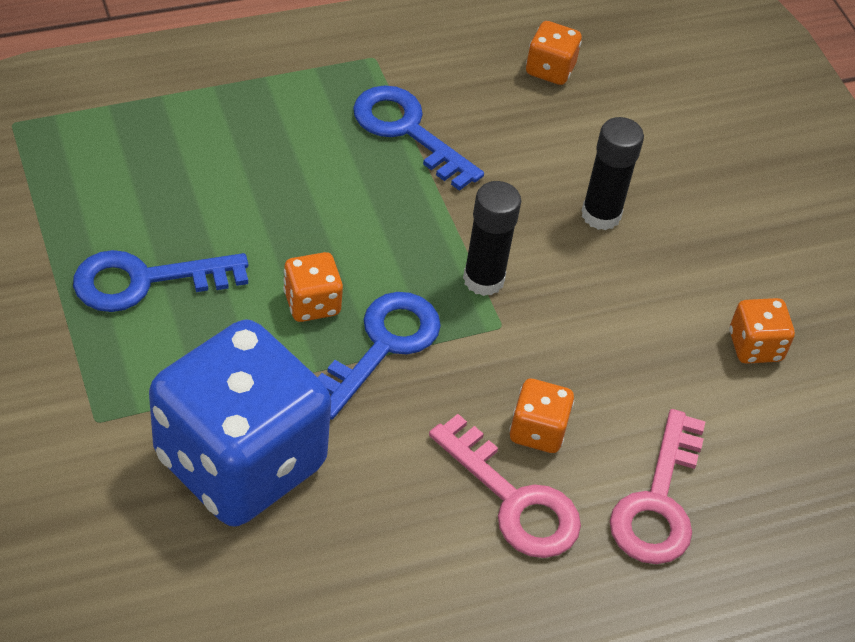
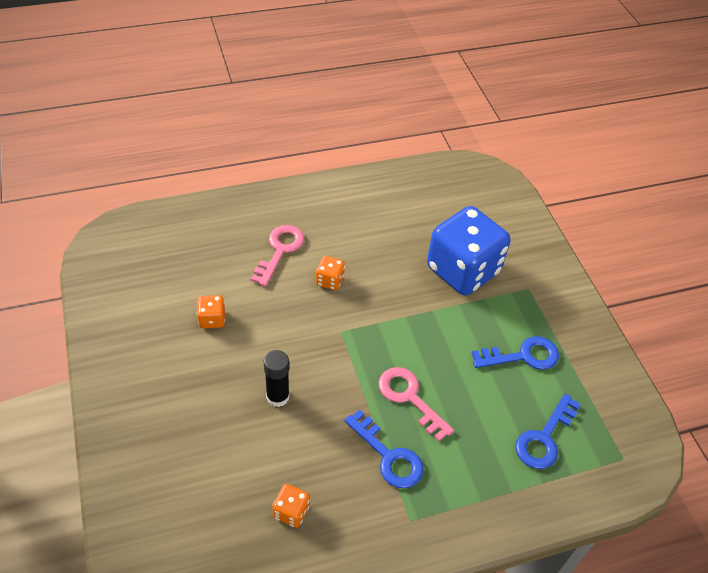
camera: 175 degrees left, 0 degrees up
(312, 303) = (438, 343): orange dice -> none
(382, 346) = (402, 321): blue key -> blue key (544, 438)
(483, 279) = (349, 356): black glue stick -> none
(514, 500) = (343, 253): pink key -> pink key (409, 398)

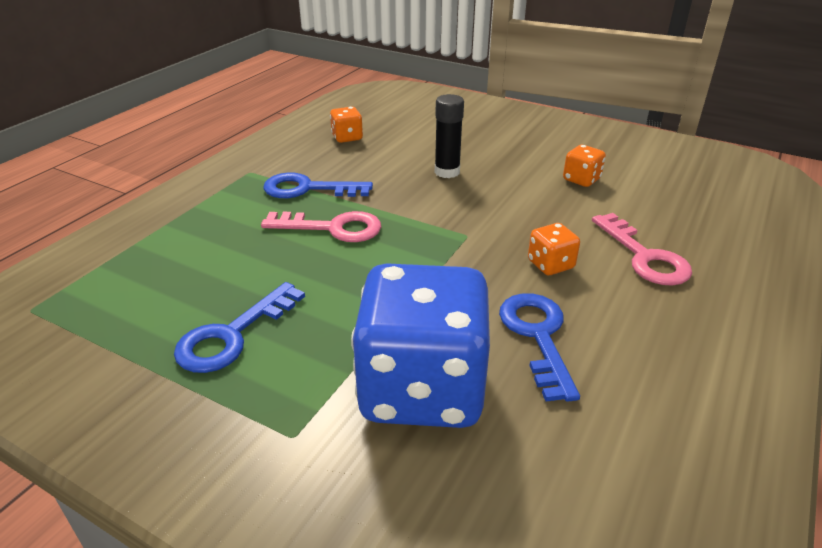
camera: 140 degrees right, 15 degrees down
(544, 438) = (150, 275): blue key -> blue key (537, 336)

